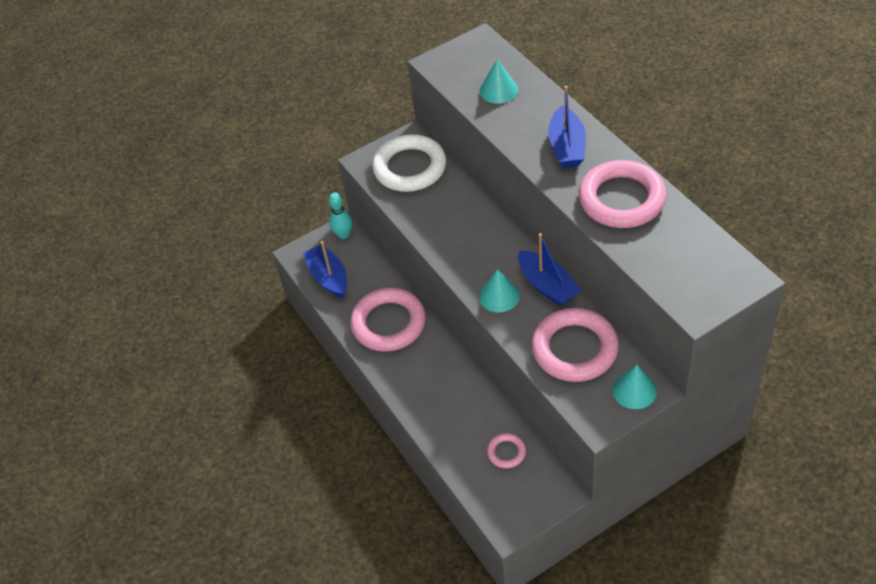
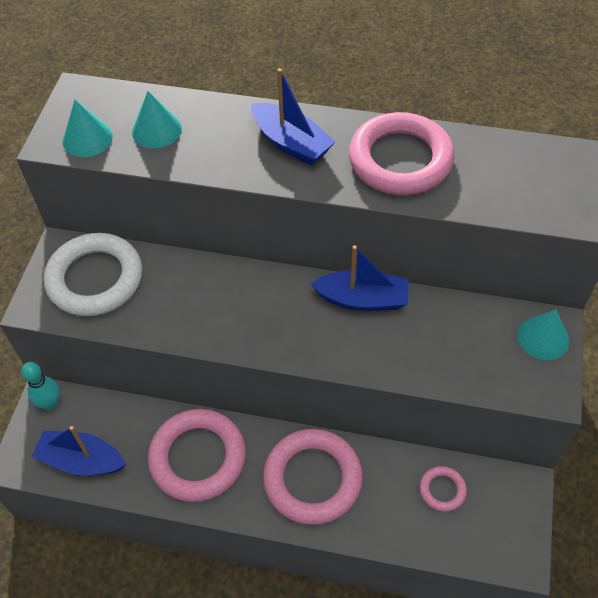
camera: 50 degrees left, 5 degrees up
(499, 296) = (331, 343): turquoise cone -> turquoise cone (87, 138)
(574, 349) = (454, 340): pink ring -> pink ring (312, 479)

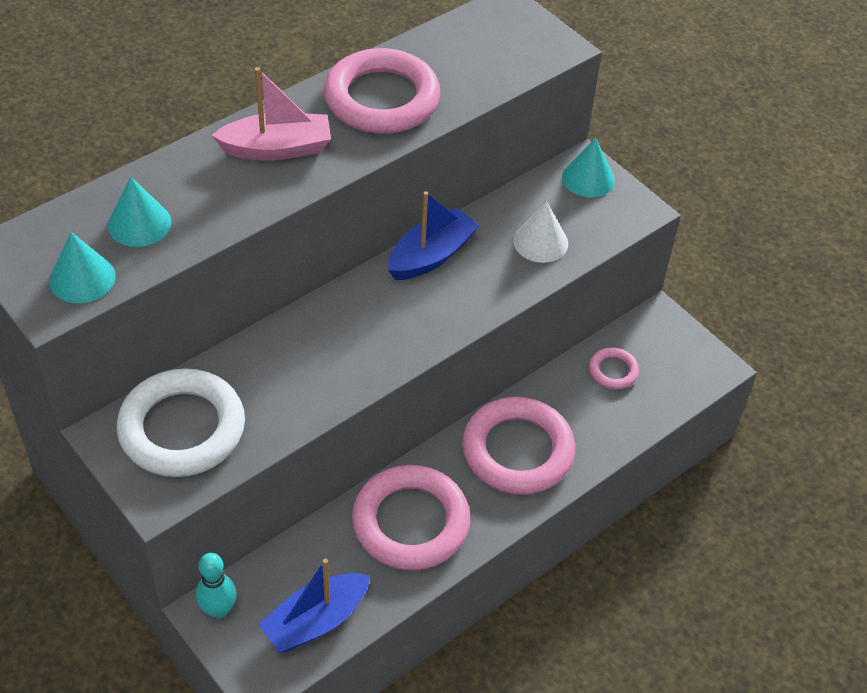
camera: 55 degrees left, 5 degrees down
(291, 143) = (277, 148): blue boat -> pink boat
(446, 352) = (540, 242): none -> white cone

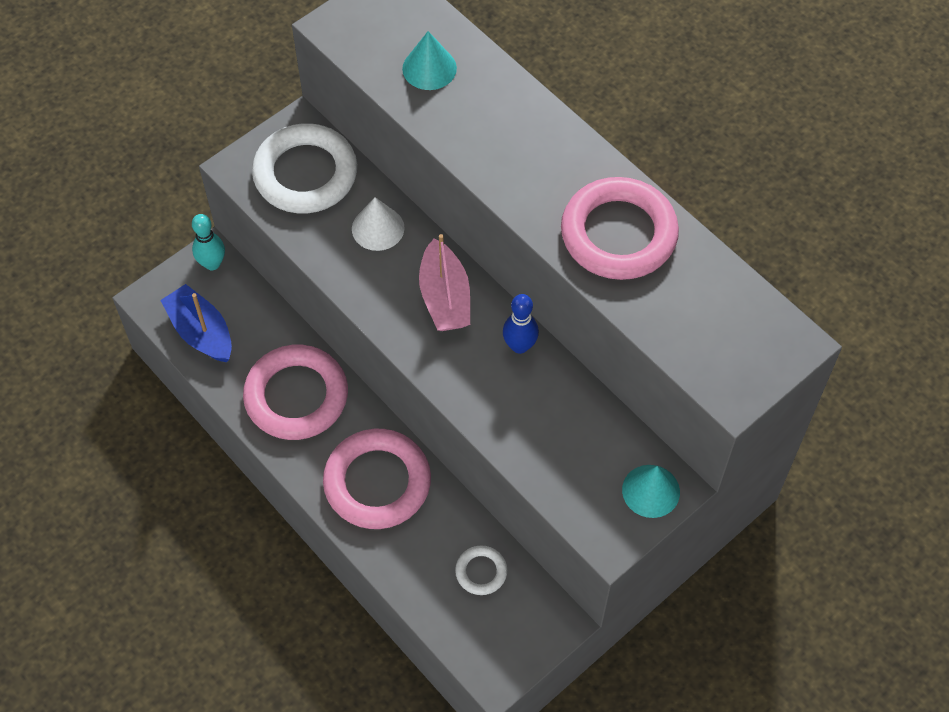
camera: 90 degrees right, 10 degrees up
(82, 278) = (364, 40): turquoise cone -> none
(277, 148) = (535, 155): pink boat -> pink boat (445, 297)
(431, 255) = (519, 346): blue boat -> blue bowling pin
(540, 242) = (550, 443): white cone -> white cone (378, 228)
(613, 371) = (481, 572): pink ring -> white ring

